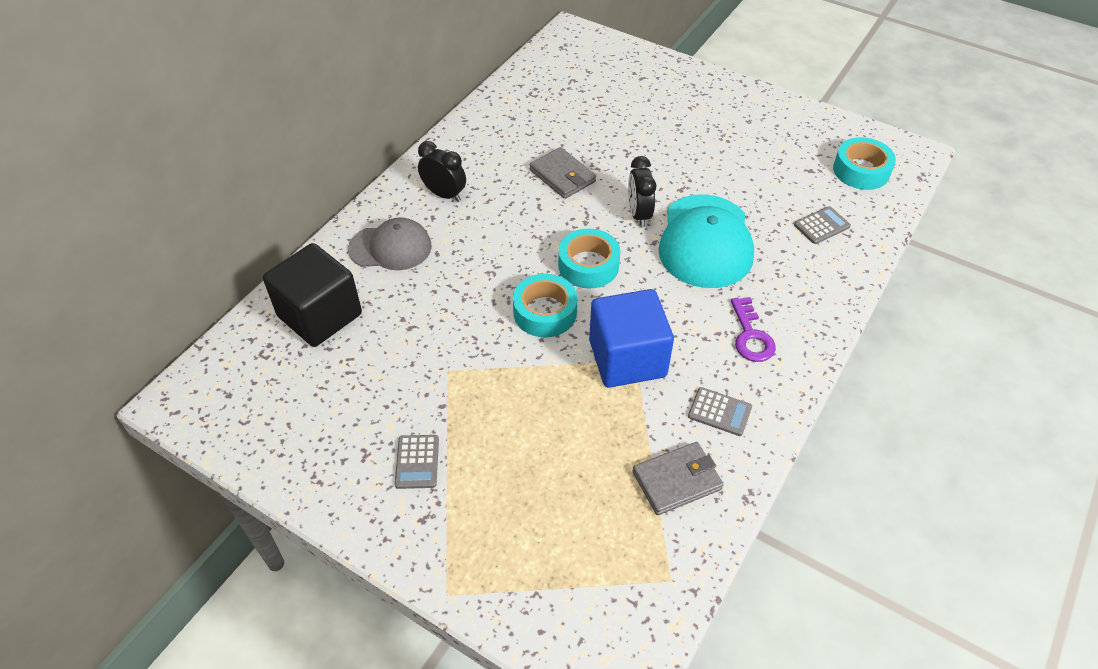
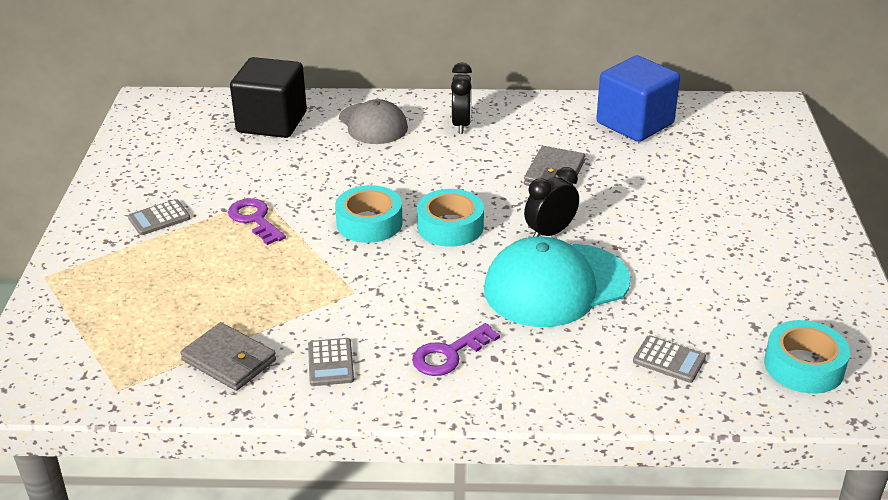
camera: 60 degrees right, 15 degrees down
(478, 388) = (255, 219): none -> purple key
(627, 358) = (353, 286): blue cube -> blue cube (635, 123)

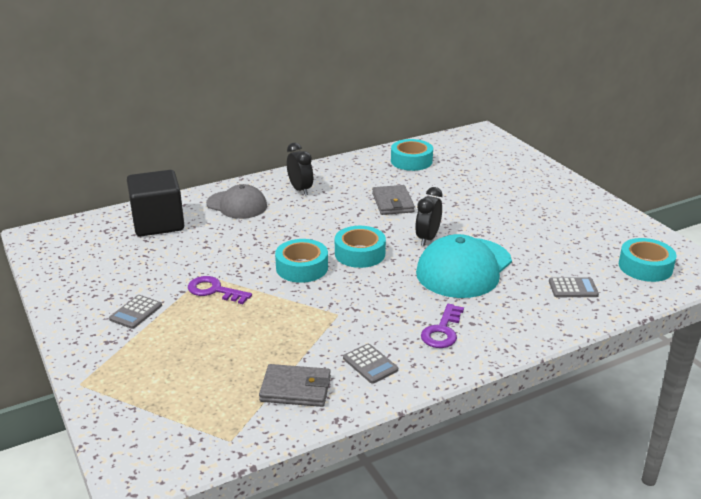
camera: 30 degrees left, 5 degrees down
(635, 123) = (411, 161): blue cube -> turquoise tape

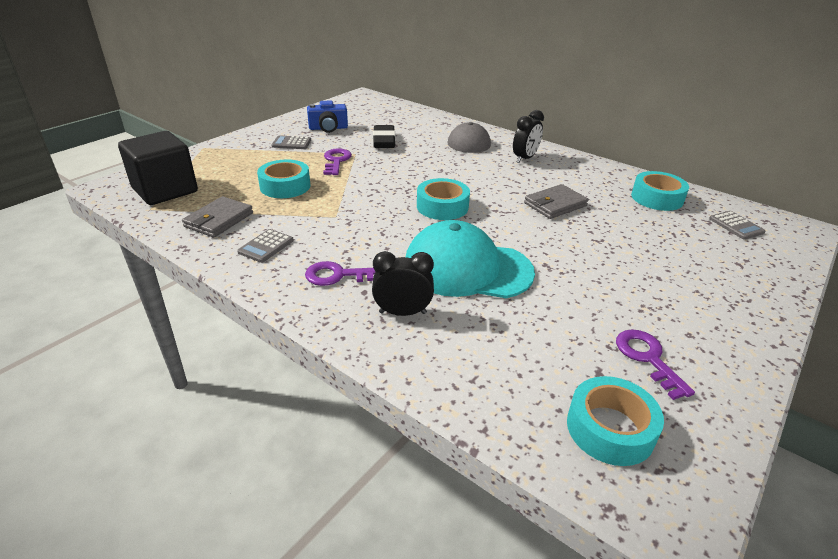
camera: 65 degrees right, 5 degrees up
(117, 279) = (328, 128): none -> blue camera
(158, 223) = (412, 122): black cube -> black cube (165, 190)
(190, 251) = (384, 141): none -> black eraser
(295, 389) = (219, 220): grey wallet -> grey wallet turned 45 degrees clockwise
(302, 268) = (396, 186): turquoise tape -> turquoise tape (285, 186)
(427, 238) = (506, 236): black clock -> black clock (402, 312)
(573, 288) = (490, 358): grey calculator -> grey calculator (736, 226)
(591, 234) = (648, 358): none -> purple key

